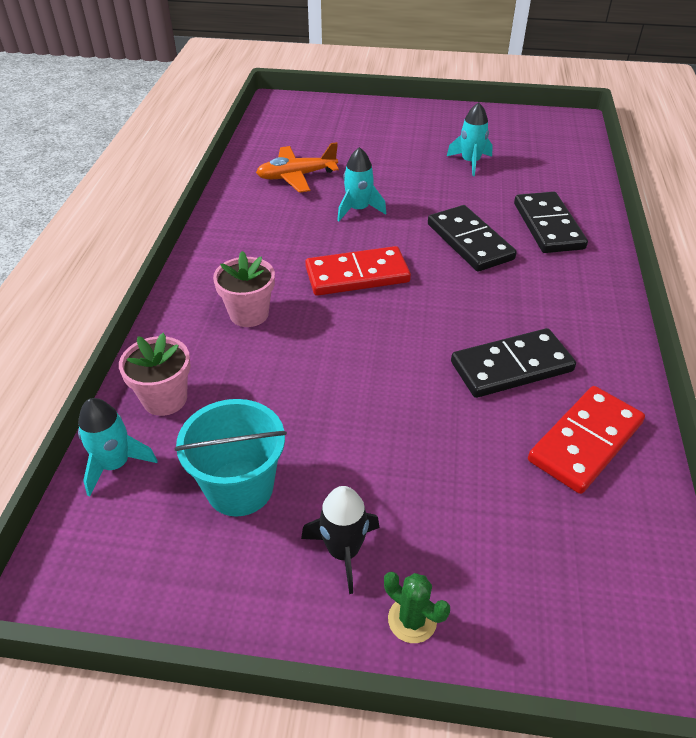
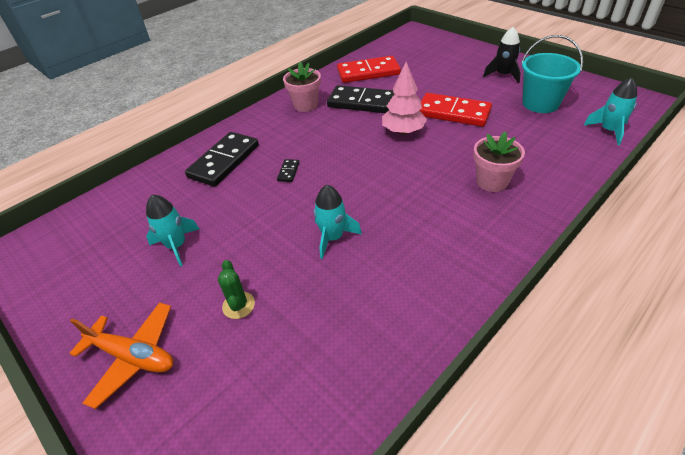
camera: 140 degrees left, 0 degrees up
(165, 399) = (572, 151): pink flower pot -> pink flower pot (305, 105)
(296, 176) = (349, 315): orange plane -> orange plane (133, 356)
(357, 275) = (392, 179): red domino -> red domino (453, 113)
(404, 340) = (403, 131): none -> pink tree
(412, 620) = (489, 56): green cactus -> green cactus (238, 305)
(470, 241) = (288, 172): black domino -> black domino, size x0.41

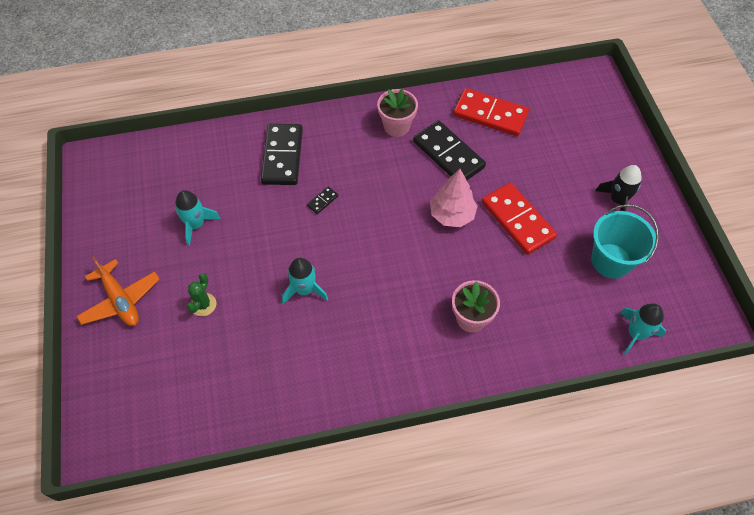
camera: 30 degrees right, 15 degrees up
(224, 161) = (282, 156): black domino -> black domino turned 60 degrees counterclockwise

